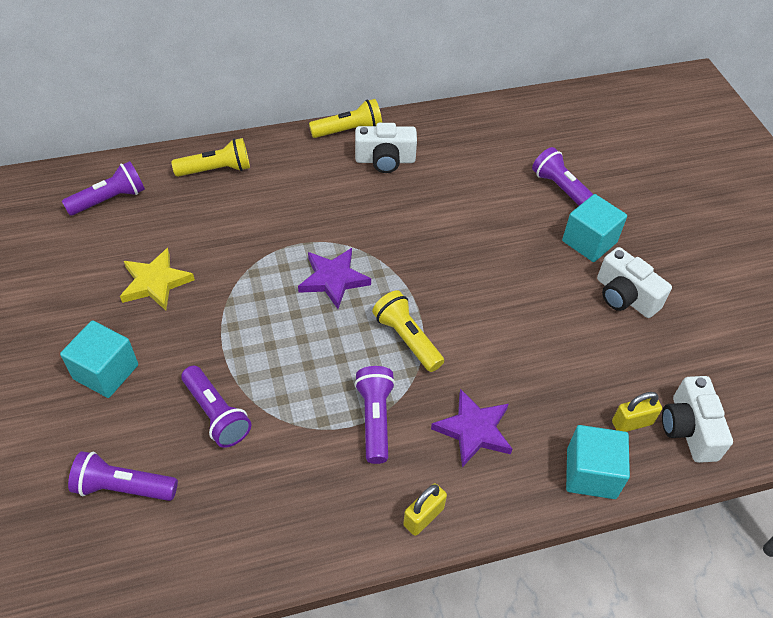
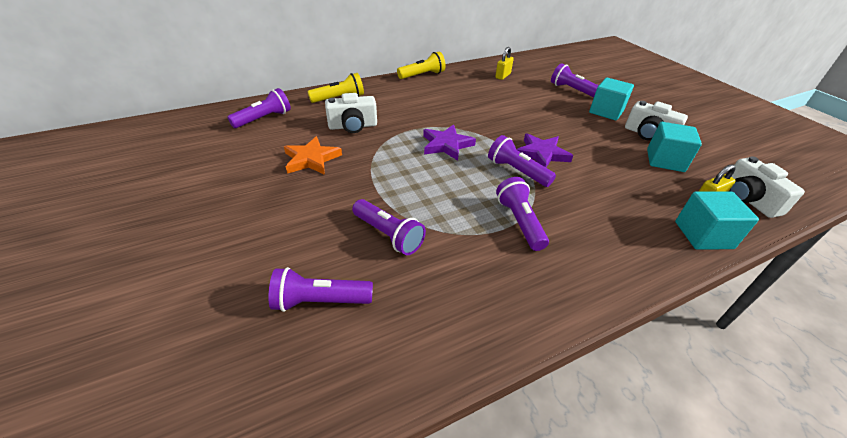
camera: 10 degrees left, 10 degrees down
(106, 372) = (283, 218): turquoise cube -> turquoise cube (665, 160)
(155, 282) = (311, 159): yellow star -> orange star
(385, 160) = (453, 86): white camera -> white camera (353, 126)
(407, 339) = (517, 171): yellow flashlight -> purple flashlight
(423, 516) = (596, 284): yellow padlock -> yellow padlock (503, 76)
(474, 430) = (599, 219): purple star -> purple star (541, 154)

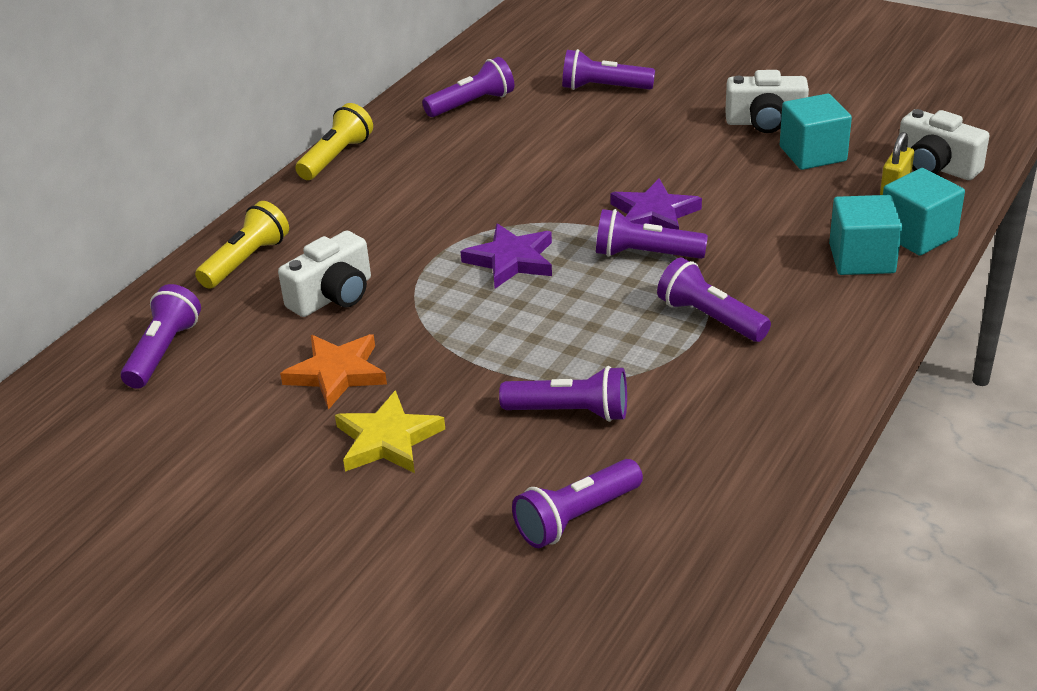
camera: 30 degrees left, 5 degrees down
(291, 201) = (388, 440): none -> yellow star
(503, 76) = (472, 104): yellow padlock -> purple flashlight
(606, 111) = (682, 107): turquoise cube -> turquoise cube (862, 258)

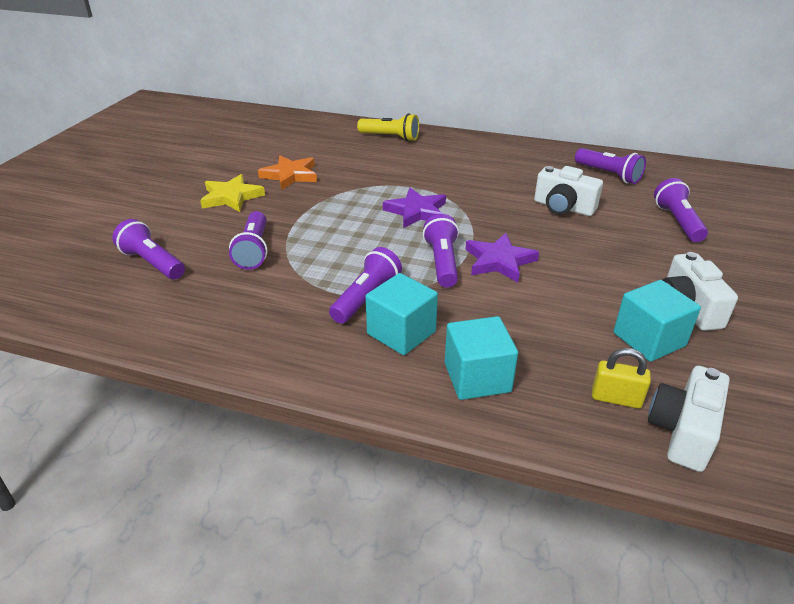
camera: 75 degrees right, 0 degrees up
(163, 351) = (306, 132): purple flashlight -> none
(333, 296) = (363, 164): white camera -> white camera (563, 207)
(336, 157) = (510, 143): yellow flashlight -> none
(917, 235) = (534, 416): turquoise cube -> turquoise cube (401, 333)

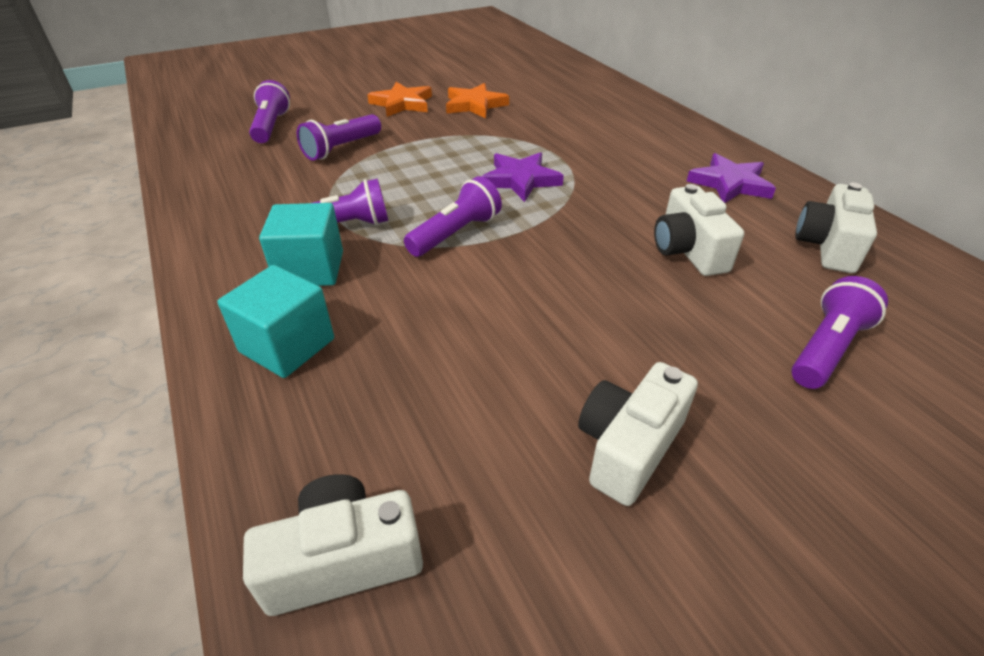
camera: 45 degrees right, 5 degrees up
(231, 197) = (402, 103): yellow star -> orange star
(390, 137) = (625, 107): yellow flashlight -> none
(499, 261) = (508, 262): purple star -> purple star (730, 183)
(608, 175) = (827, 246): purple flashlight -> white camera
(616, 398) = (352, 465): yellow padlock -> none
(649, 339) = (507, 441): turquoise cube -> none

